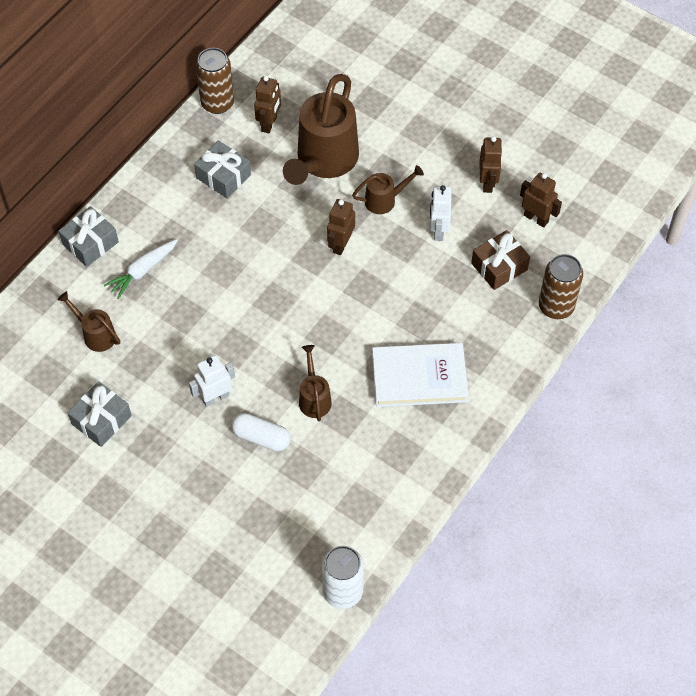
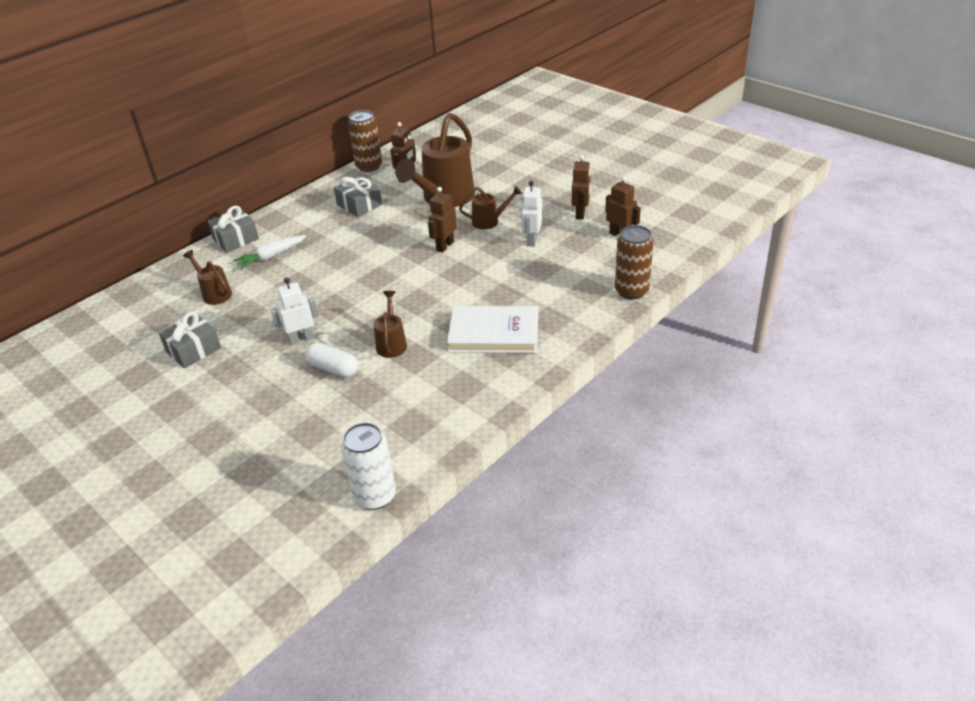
camera: 10 degrees right, 20 degrees down
(499, 266) = (582, 264): brown gift -> none

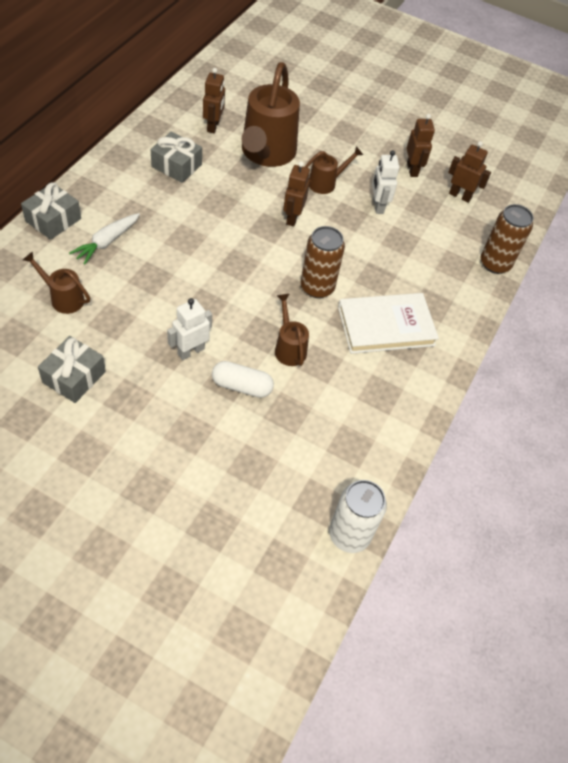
camera: 25 degrees left, 15 degrees up
(369, 166) = (165, 111): brown can -> brown can (317, 287)

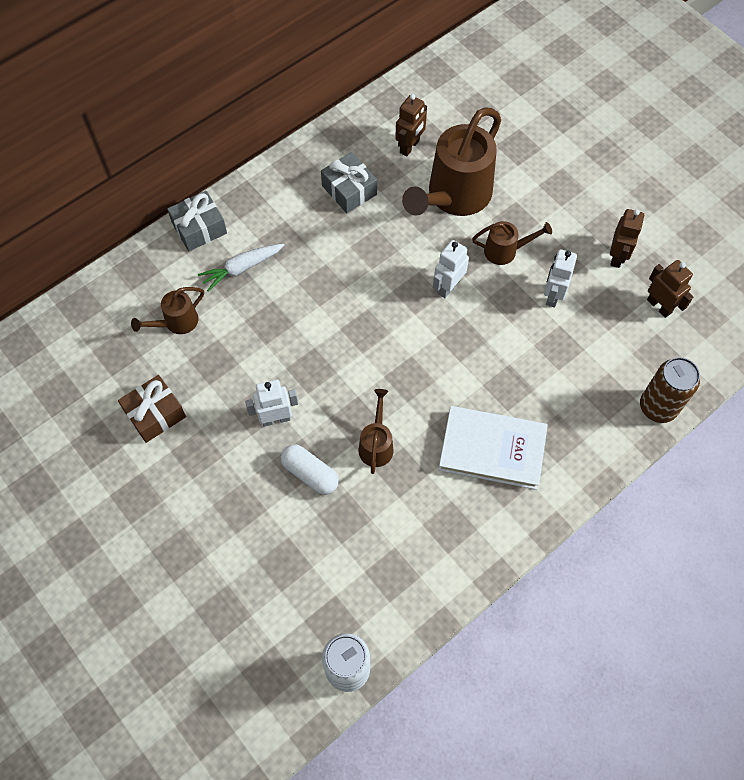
camera: 30 degrees right, 10 degrees up
(63, 298) = (176, 323): brown watering can -> brown watering can turned 90 degrees counterclockwise
(74, 377) = (155, 414): grey gift -> brown gift
(292, 217) = (448, 287): brown robot -> white robot
(317, 287) = (437, 381): brown can -> none

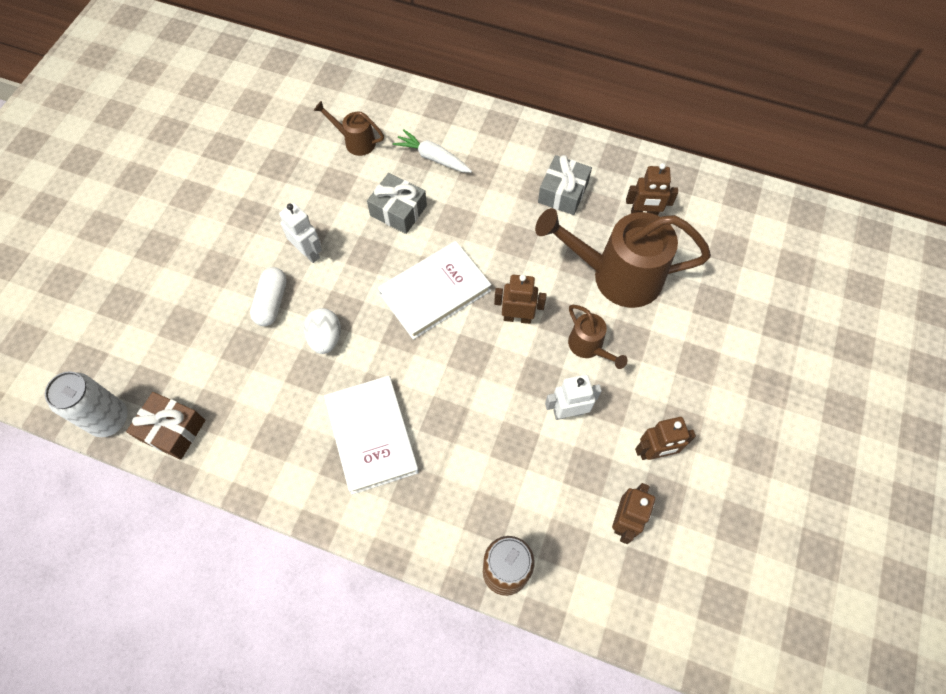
camera: 60 degrees right, 0 degrees up
(155, 414) = (268, 170): brown gift -> brown gift (172, 430)
(199, 228) = (451, 111): grey gift -> grey gift (398, 211)
(376, 444) = (325, 338): brown watering can -> white egg
(385, 336) = (435, 292): none -> white book
(448, 287) = (517, 317): white robot -> brown robot

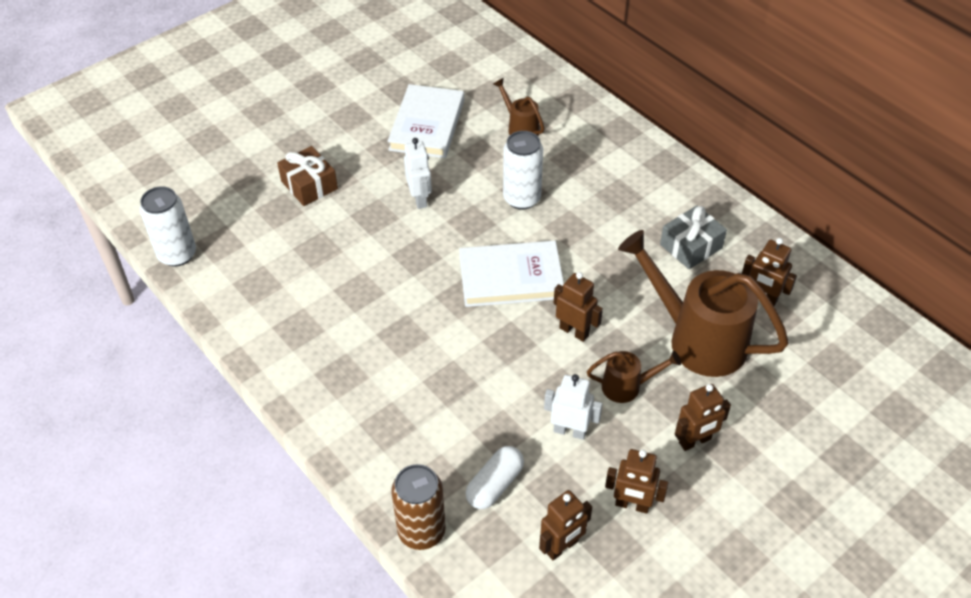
camera: 30 degrees right, 15 degrees down
(172, 430) = (219, 285): brown gift -> brown gift (309, 185)
(272, 302) = (363, 224): white capsule -> white capsule (495, 485)
(325, 338) = (389, 272): white egg -> none
(371, 435) = (377, 365): white book -> white book (427, 125)
(398, 211) = (522, 198): grey gift -> white can
(432, 157) = (583, 168): white carrot -> none
(589, 347) = (627, 386): brown watering can -> brown watering can turned 90 degrees counterclockwise
(668, 369) = (695, 441): none -> brown robot

